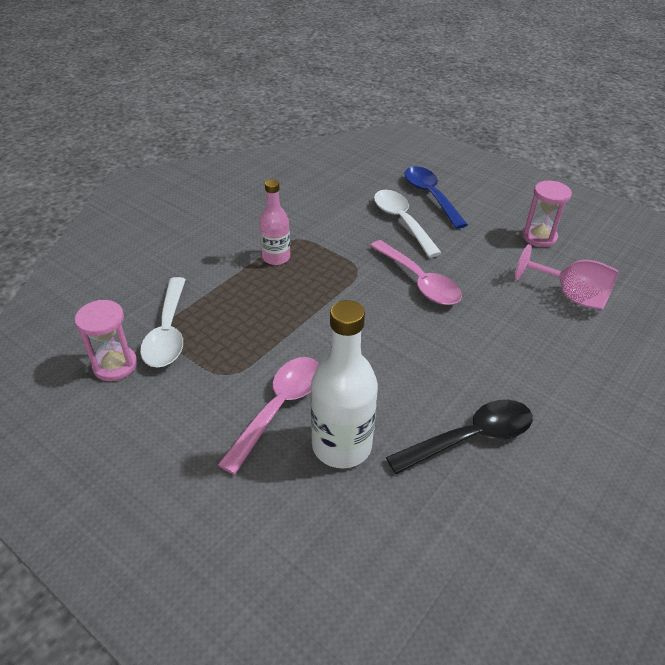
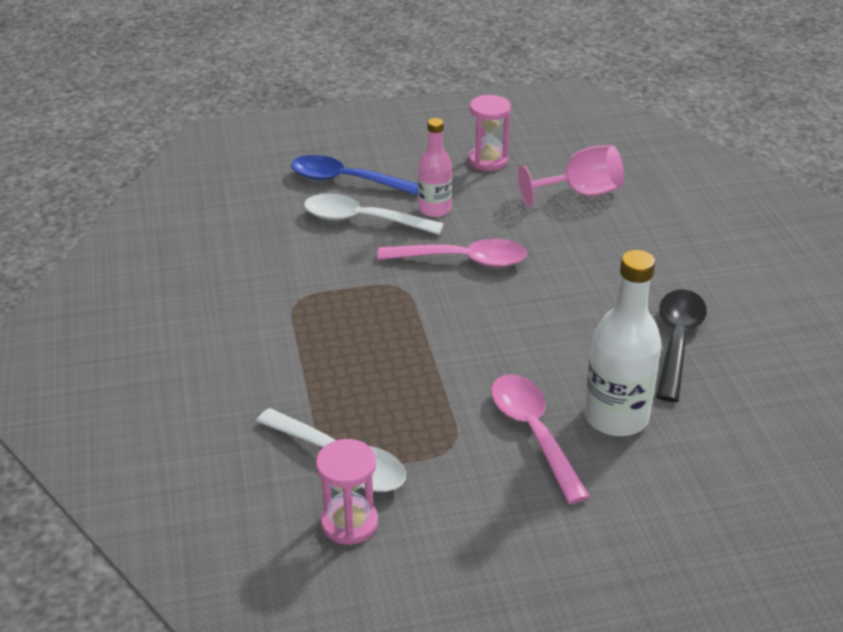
camera: 50 degrees left, 5 degrees down
(276, 258) = (312, 329): pink bottle -> pink bottle (434, 209)

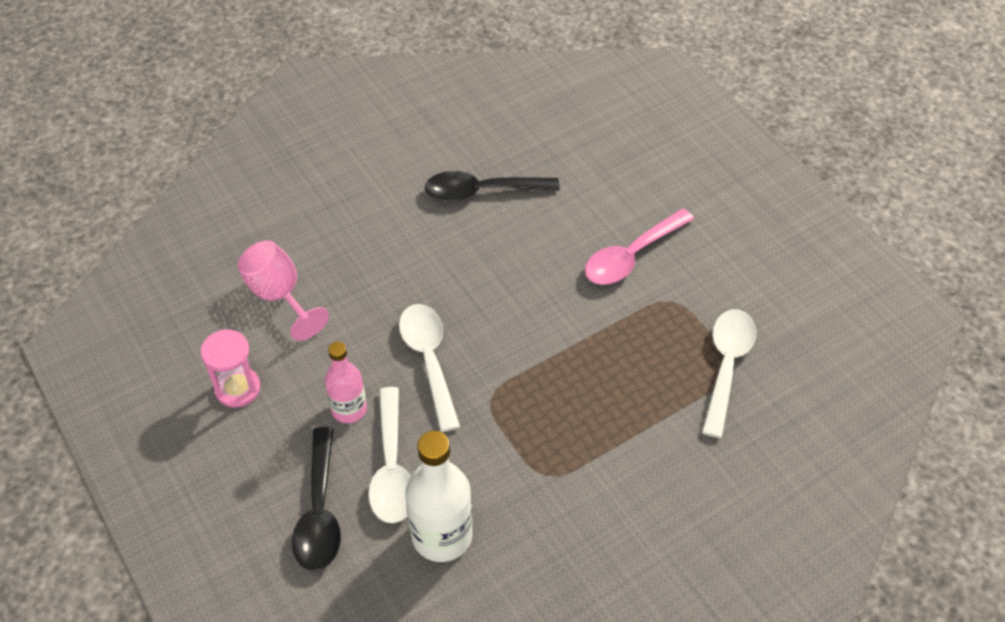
camera: 110 degrees left, 15 degrees up
(346, 180) = (319, 512): blue spoon -> black spoon
(349, 523) = (781, 339): pink hourglass -> none
(463, 260) = (429, 360): pink spoon -> white spoon
(616, 417) = (589, 212): white bottle -> white bottle (442, 535)

